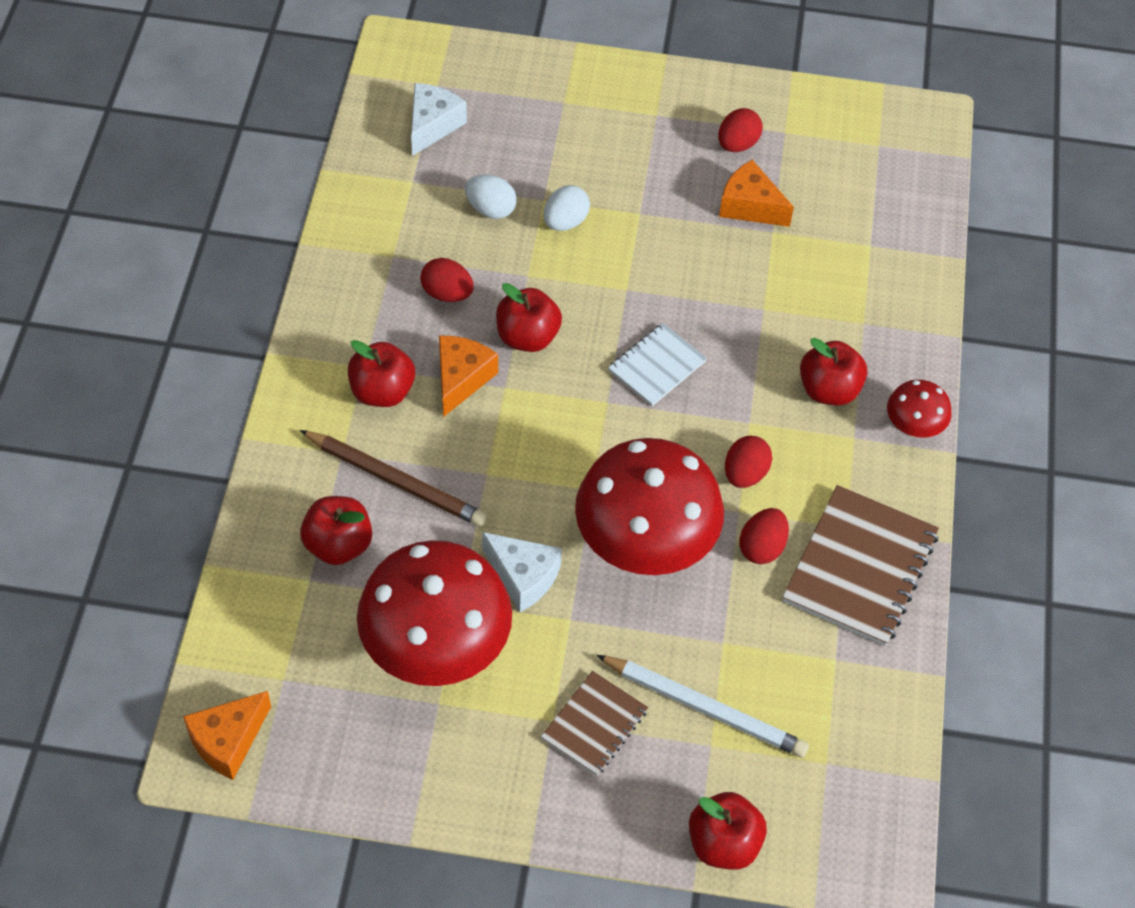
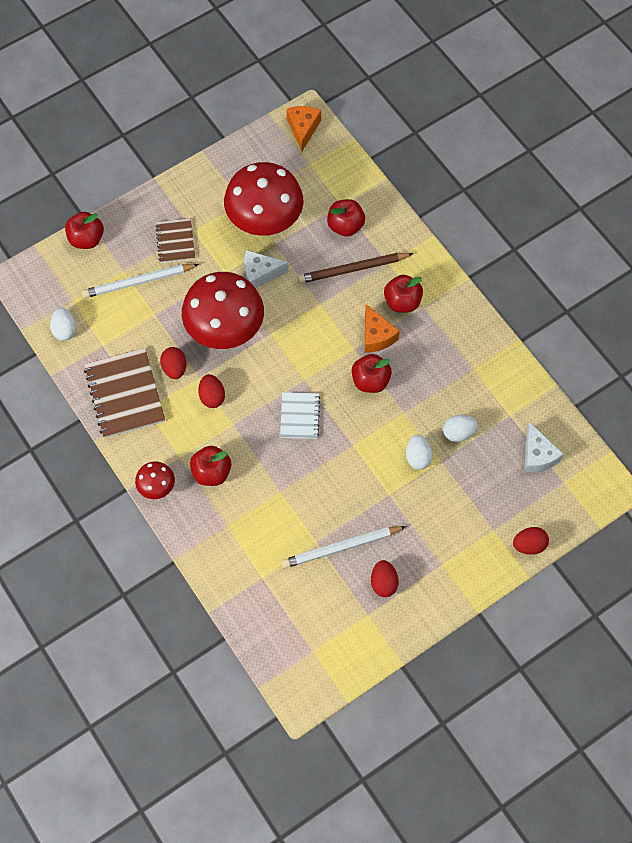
camera: 140 degrees right, 10 degrees up
(447, 293) = (428, 371): red egg -> red egg (529, 545)
(750, 206) = (341, 547): orange cheese -> white pencil
(872, 725) = (65, 330): none -> white egg

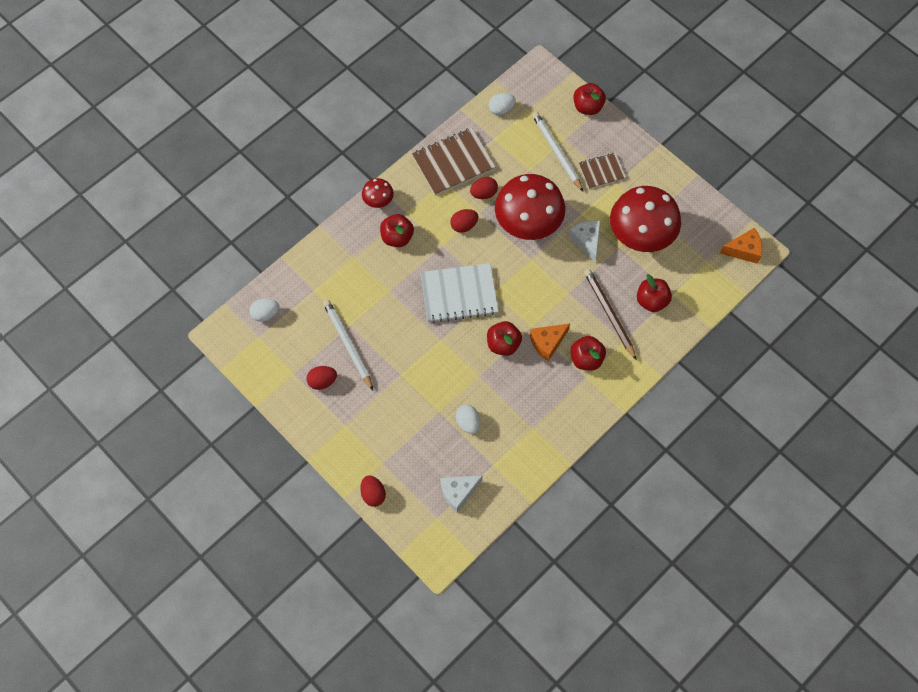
camera: 80 degrees right, 0 degrees up
(299, 416) = (459, 294): white notebook -> white notebook, size x1.71
(417, 457) = (439, 392): white egg -> white egg (266, 314)

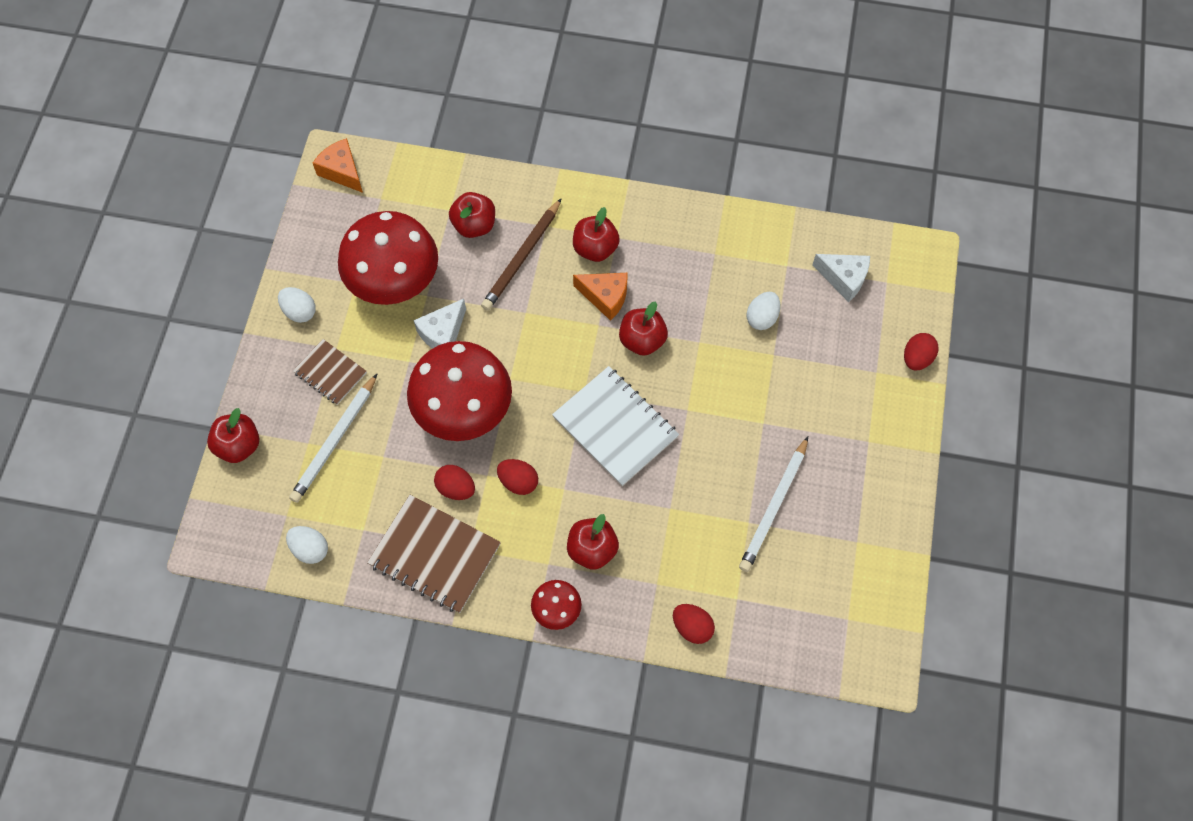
camera: 125 degrees left, 0 degrees up
(266, 314) = (813, 633): white egg -> white egg (299, 311)
(322, 381) = (840, 502): red egg -> red egg (692, 627)

